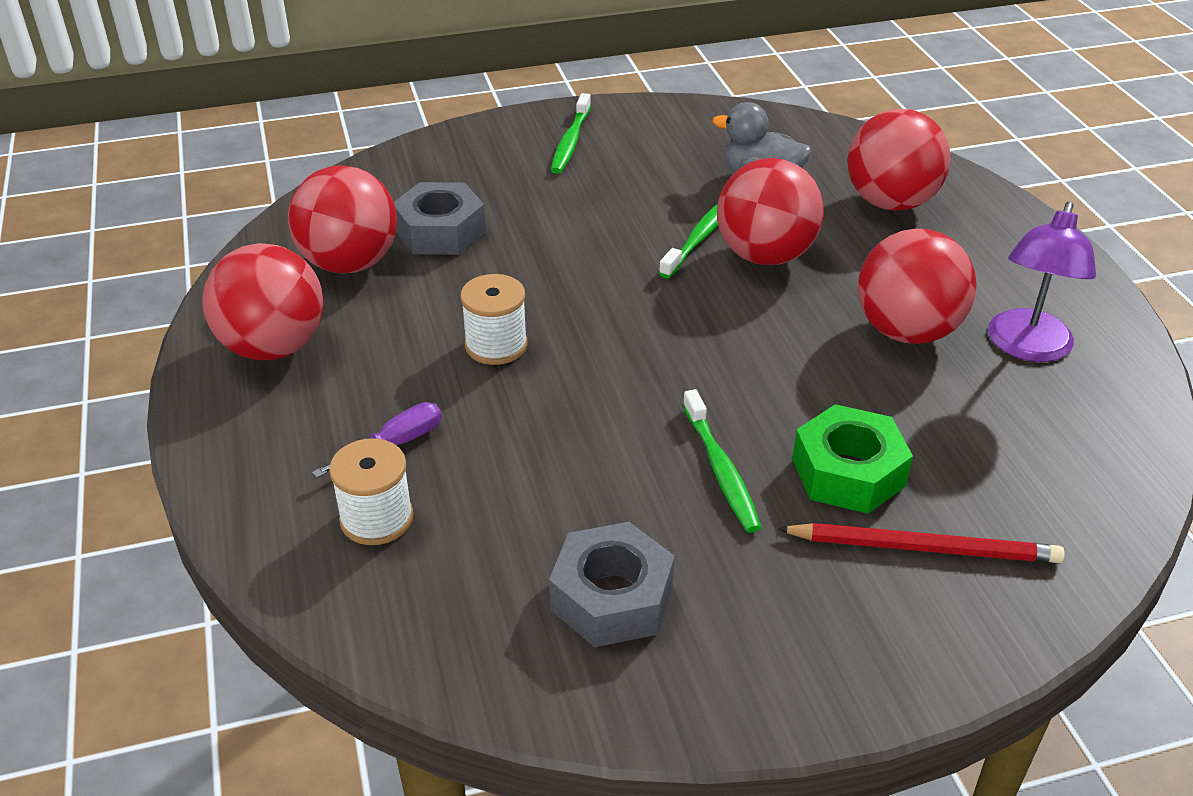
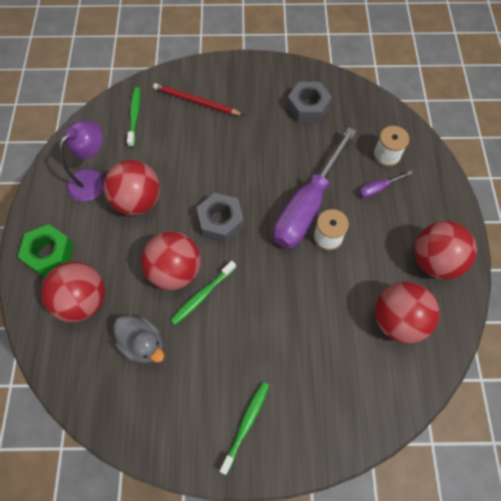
camera: 165 degrees left, 25 degrees up
(440, 231) = (345, 338): grey nut -> grey nut (220, 221)
(551, 385) = (307, 206): none -> purple screwdriver
(721, 469) = (252, 147): green toothbrush -> green toothbrush (134, 116)
(848, 472) = (205, 136): green nut -> green nut (49, 254)

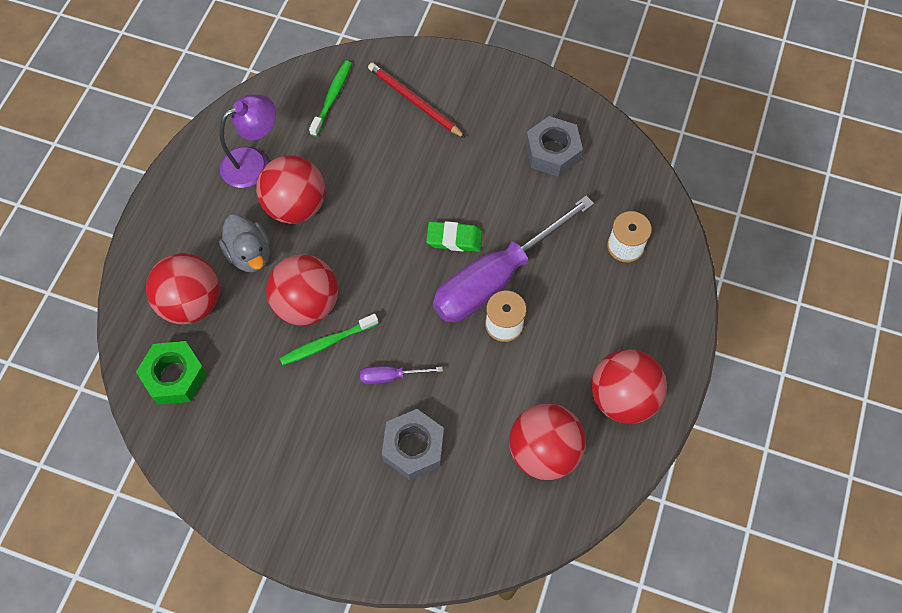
camera: 20 degrees right, 0 degrees up
(49, 254) = (174, 236): green nut -> green nut (175, 376)
(143, 344) = (239, 374): grey duck -> grey duck (250, 254)
(220, 221) = (383, 262): grey nut -> grey nut (413, 447)
(246, 424) = (318, 502): green toothbrush -> none
(265, 188) = (454, 239): none -> green eraser
(378, 189) = (594, 285): purple screwdriver -> purple screwdriver (391, 376)

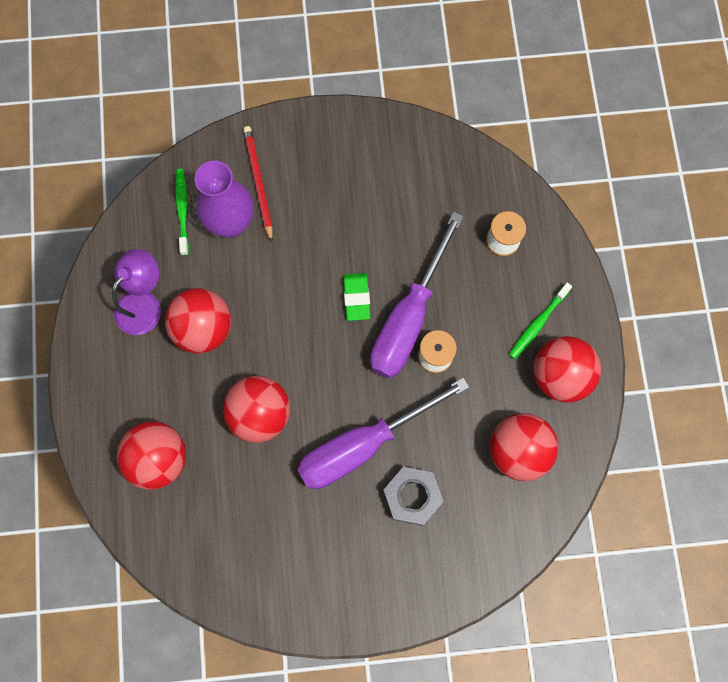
camera: 25 degrees left, 10 degrees up
(175, 376) = (180, 530): green nut -> none
(250, 254) = (186, 391): grey duck -> none
(327, 343) = (295, 440): green toothbrush -> green toothbrush (538, 324)
(370, 125) = (231, 223): none -> purple vase
(391, 376) = (363, 445): purple screwdriver -> purple screwdriver, size x2.50
(414, 101) = (258, 182): red pencil -> red pencil turned 60 degrees clockwise
(454, 239) = (356, 298): green eraser -> green eraser turned 75 degrees counterclockwise
(552, 152) = (402, 179): grey nut -> none

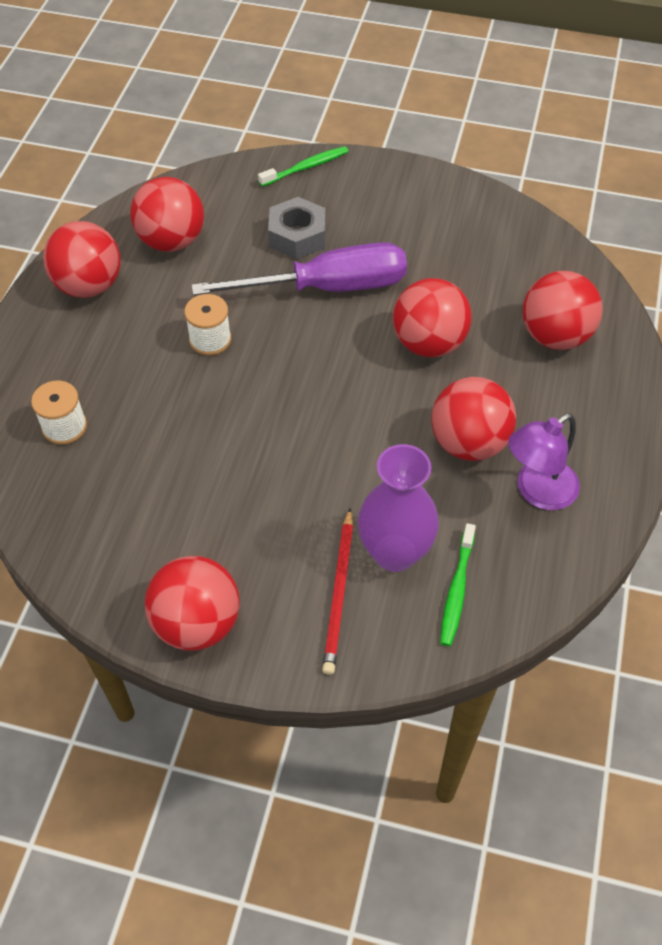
camera: 160 degrees left, 20 degrees down
(340, 133) = (197, 623): none -> red ball
(356, 298) = (270, 420): green eraser -> none
(409, 318) = (219, 382): purple screwdriver -> none
(538, 324) = (80, 335): green toothbrush -> green toothbrush (306, 167)

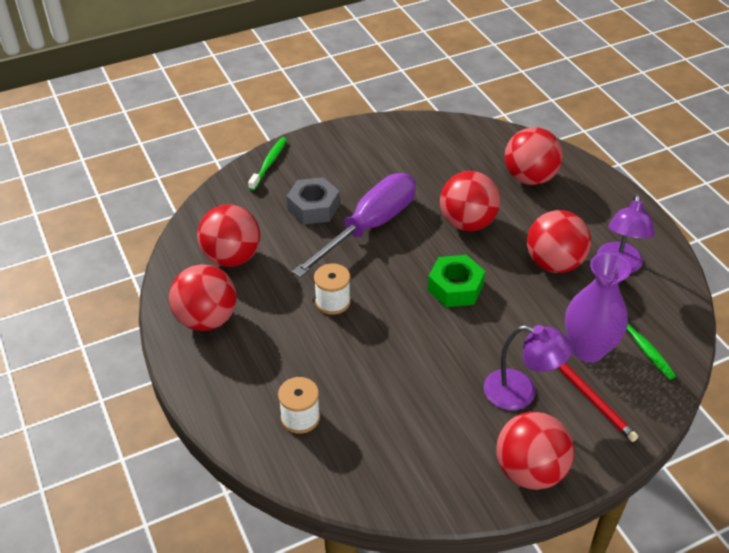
camera: 40 degrees left, 10 degrees down
(277, 546) = (521, 393): none -> purple lamp
(338, 401) = (455, 287): none -> green nut

